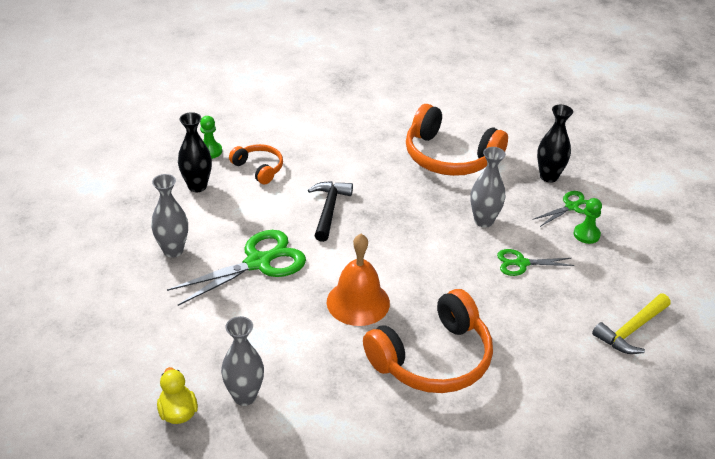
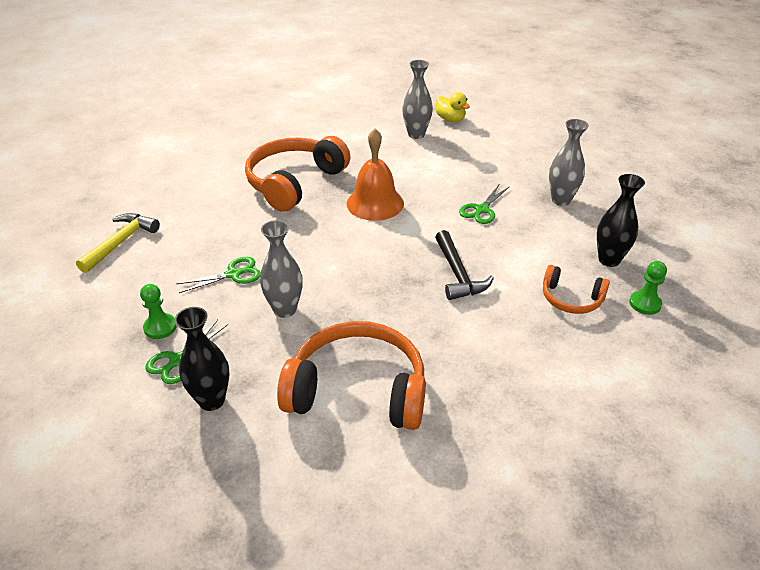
camera: 160 degrees right, 0 degrees up
(258, 263) = (482, 210): green scissors -> green scissors, size x0.55

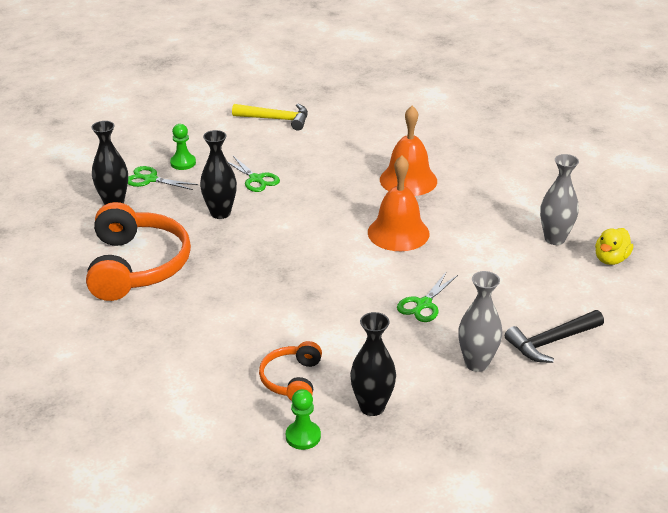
camera: 75 degrees right, 5 degrees down
(285, 309) = (220, 213): grey vase -> black vase
(294, 182) = (408, 180): orange headphones -> orange bell
(458, 274) = (304, 300): black hammer -> black hammer (551, 342)
(482, 210) = (423, 304): green scissors -> green scissors turned 75 degrees counterclockwise

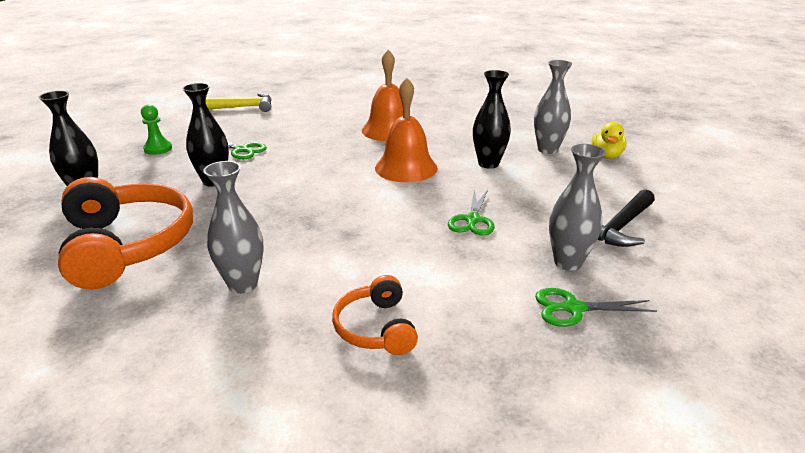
camera: 20 degrees left, 5 degrees down
(150, 179) = (124, 166): green scissors -> green scissors (573, 308)
(211, 321) = (243, 284): none -> grey vase
(303, 436) = (430, 397): green pawn -> none
(372, 407) = (491, 336): black vase -> black vase (488, 164)

